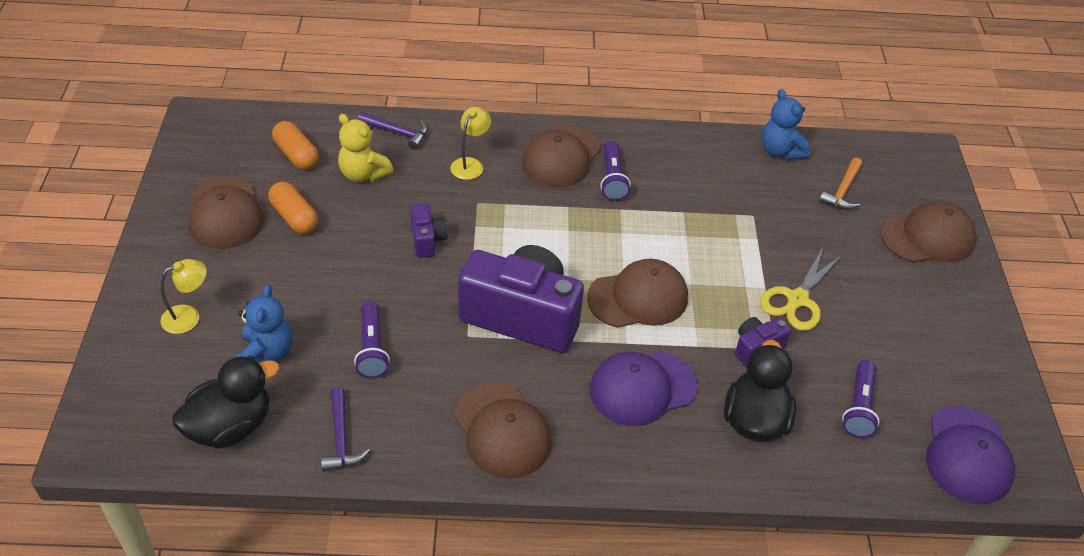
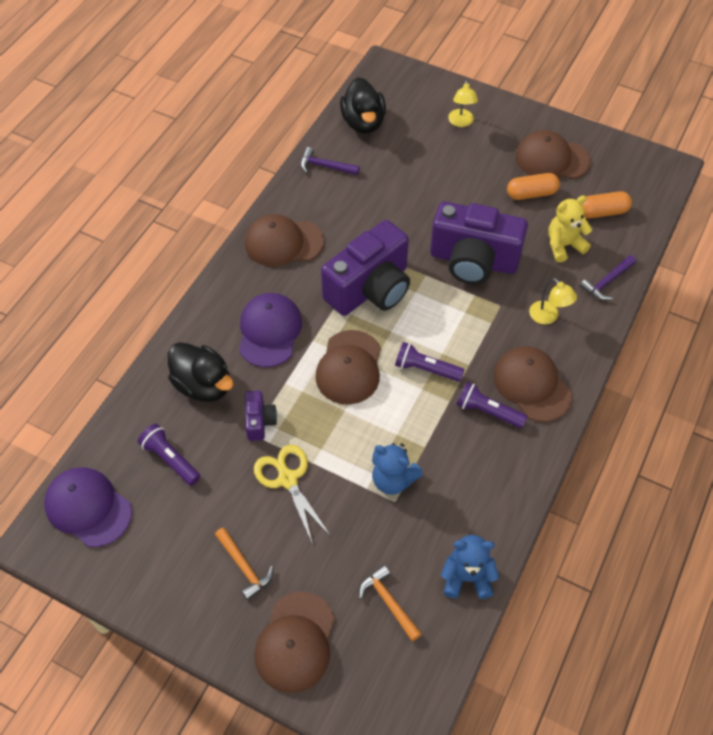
camera: 120 degrees right, 10 degrees up
(266, 353) = (410, 150): blue teddy bear -> blue teddy bear (393, 479)
(372, 348) = (386, 200): purple flashlight -> purple flashlight (426, 369)
(427, 240) = (473, 261): purple camera -> purple camera, size x2.24
(903, 297) = (244, 567): none -> orange hammer

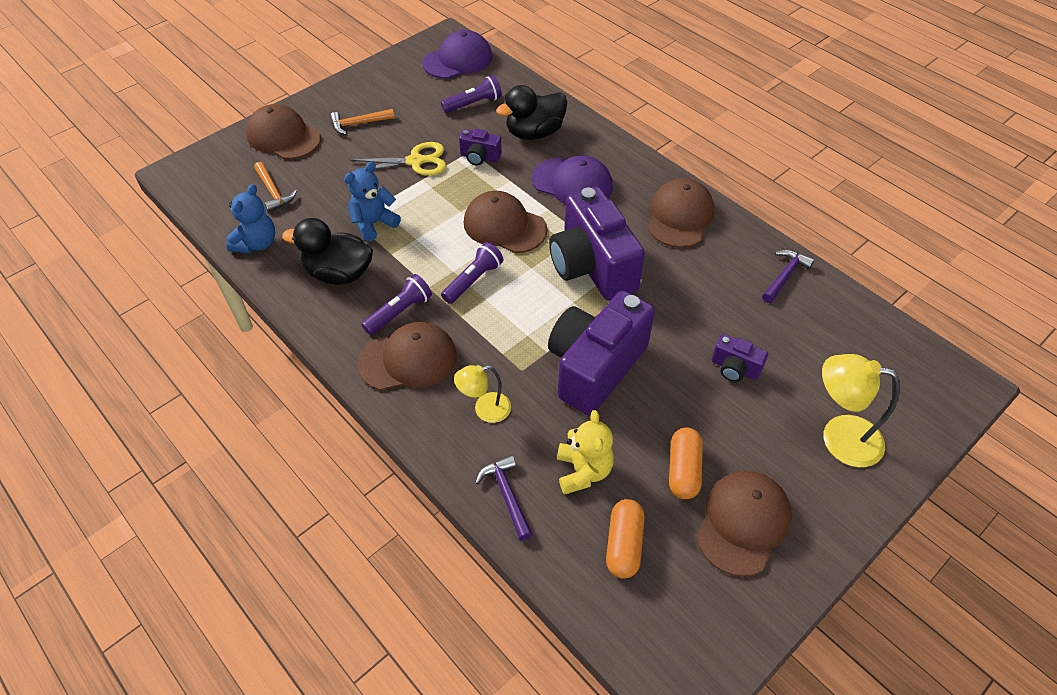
camera: 110 degrees right, 5 degrees down
(363, 122) = (855, 331): black duck -> black duck (339, 273)
(389, 602) = (273, 192): orange hammer -> orange hammer turned 75 degrees clockwise
(432, 181) = (734, 368): none -> purple camera
(461, 122) = (839, 437): yellow lamp -> yellow lamp, size x1.62

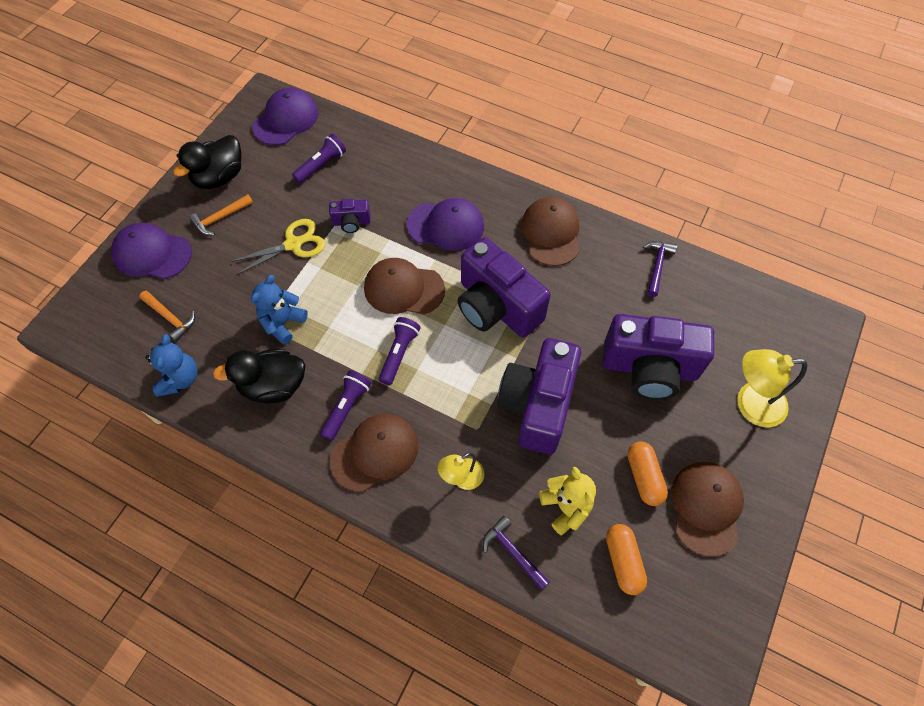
camera: 20 degrees left, 10 degrees up
(283, 136) = (152, 253): brown cap -> purple cap
(534, 133) = (390, 181): black duck -> black duck (219, 177)
(734, 368) = (649, 368): purple camera -> purple camera, size x2.24

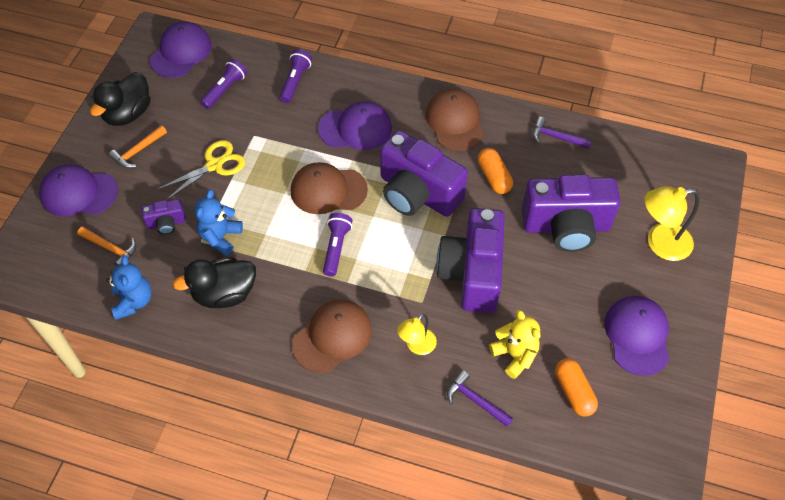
camera: 10 degrees left, 5 degrees down
(347, 407) = (298, 302): purple flashlight -> purple flashlight (295, 81)
(351, 222) = (265, 138): purple camera -> purple camera (166, 223)
(644, 477) = (578, 319): orange capsule -> orange capsule (494, 177)
(657, 266) = (556, 137): purple hammer -> purple hammer turned 75 degrees counterclockwise
(706, 508) = (637, 336): brown cap -> purple cap

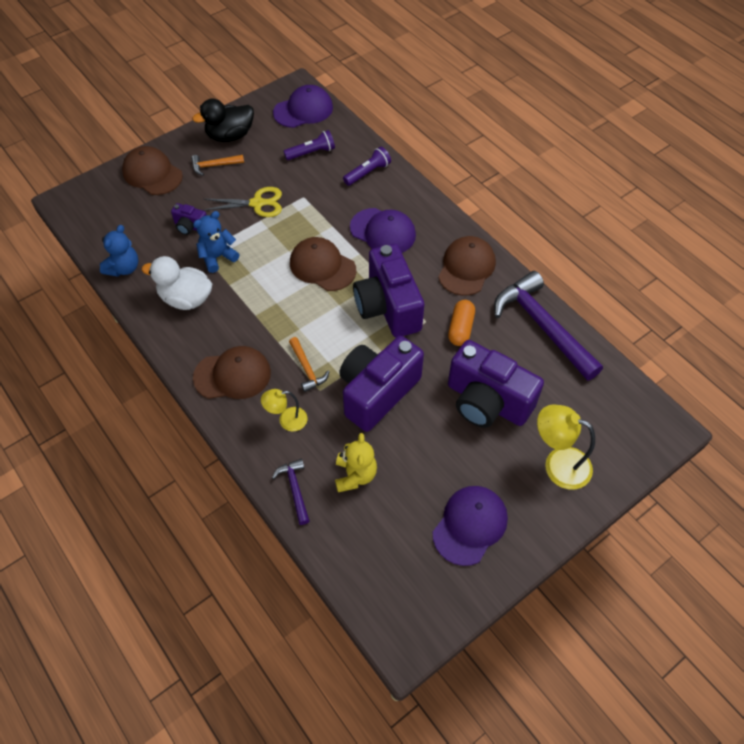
camera: 35 degrees right, 0 degrees up
(78, 193) = (152, 174): purple cap -> brown cap
(111, 248) = (140, 223): orange hammer -> orange hammer (307, 369)
(224, 294) = (186, 299): black duck -> white duck
(336, 248) = (291, 312): purple flashlight -> none
(556, 137) = (542, 326): purple hammer -> purple hammer, size x2.17
(574, 392) = (377, 534): orange capsule -> none

